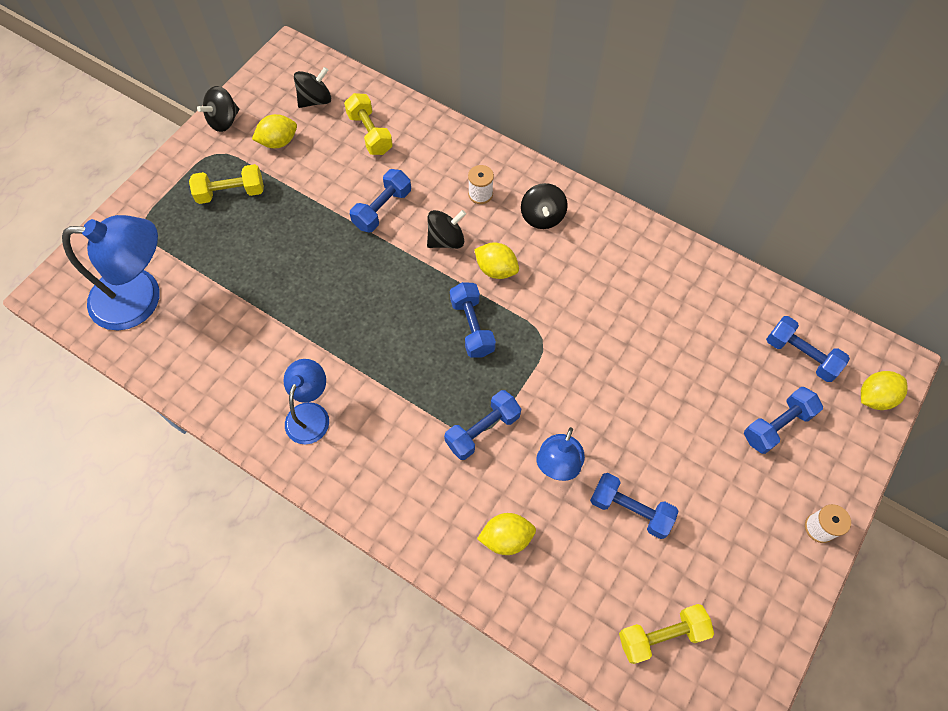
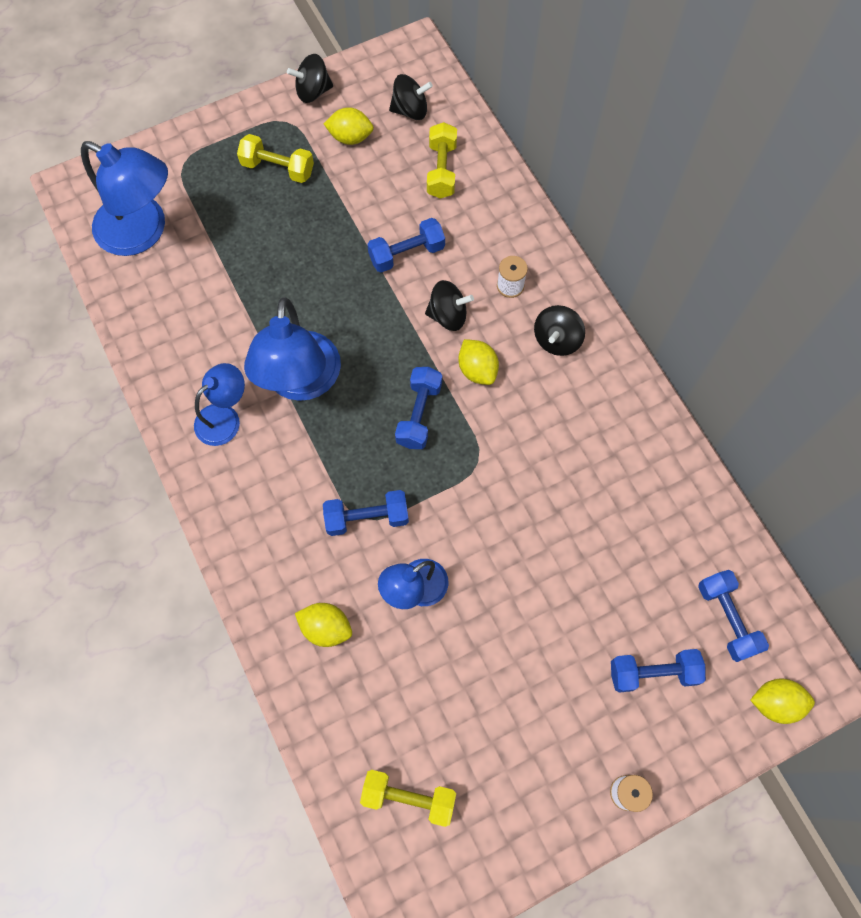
camera: 30 degrees right, 5 degrees up
(358, 351) = (301, 382): none -> blue lamp
(630, 509) = (455, 669): blue dumbbell -> none

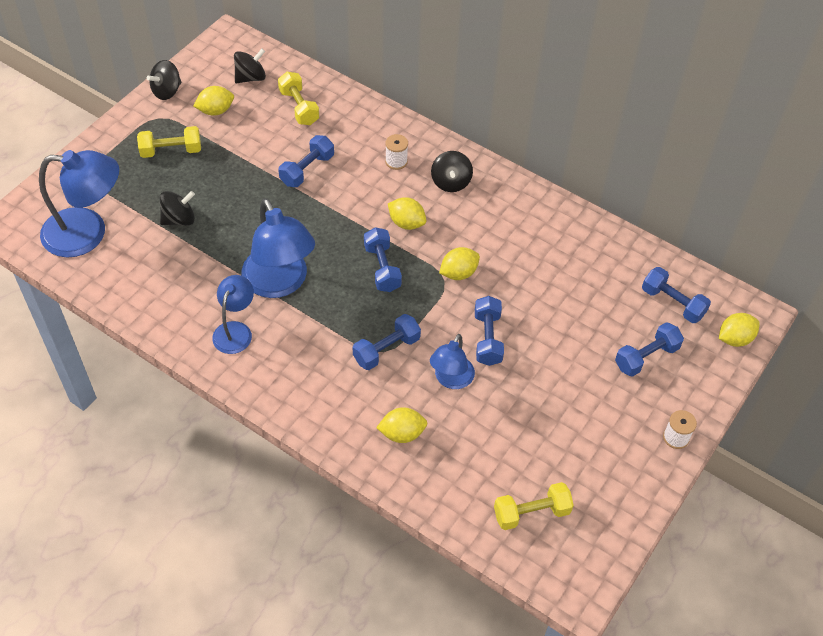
camera: 30 degrees left, 15 degrees down
(448, 315) = (363, 197): black spinning top -> black spinning top (179, 219)
(484, 558) = (487, 338): none -> blue dumbbell
(499, 460) = (458, 273): none -> yellow lemon

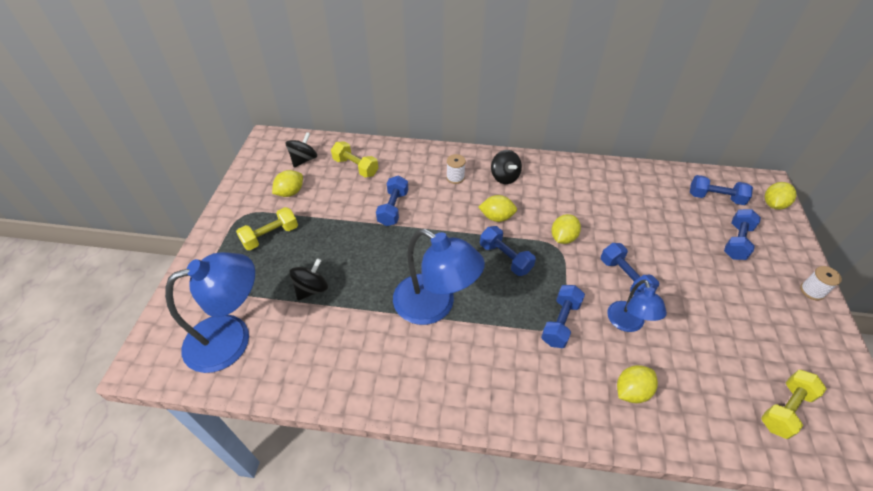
camera: 25 degrees left, 5 degrees down
(167, 91) = (240, 192): black spinning top -> none
(235, 330) = (425, 366): blue lamp -> none

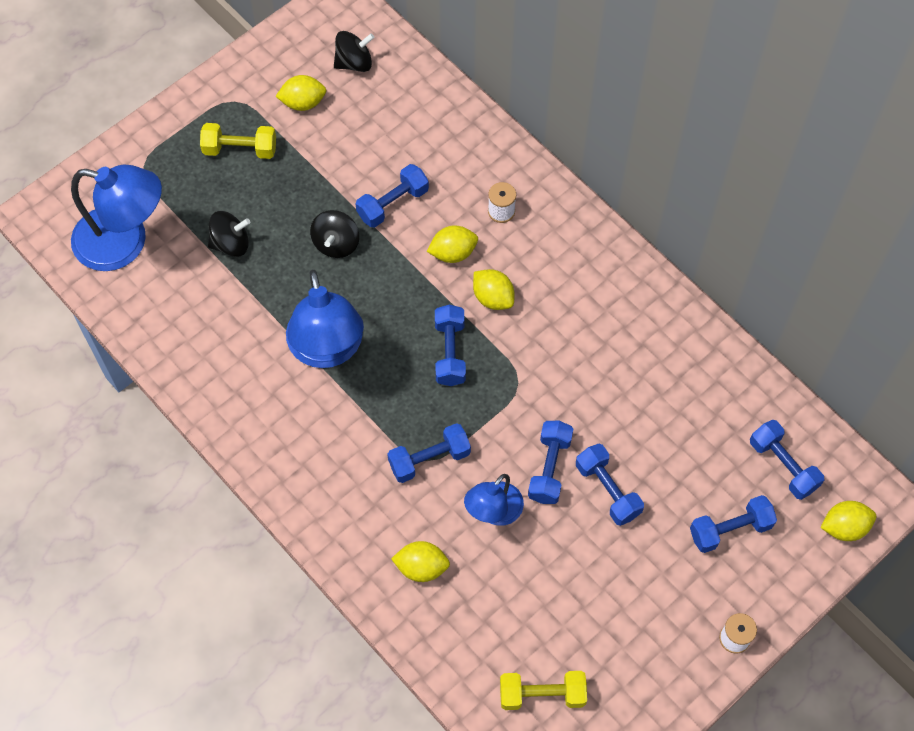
camera: 40 degrees right, 15 degrees up
(355, 167) = (402, 115): yellow dumbbell -> none
(504, 177) = (559, 252): black spinning top -> black spinning top (336, 244)
(563, 238) = (537, 376): yellow lemon -> yellow lemon (453, 253)
(664, 266) = (607, 490): none -> blue dumbbell

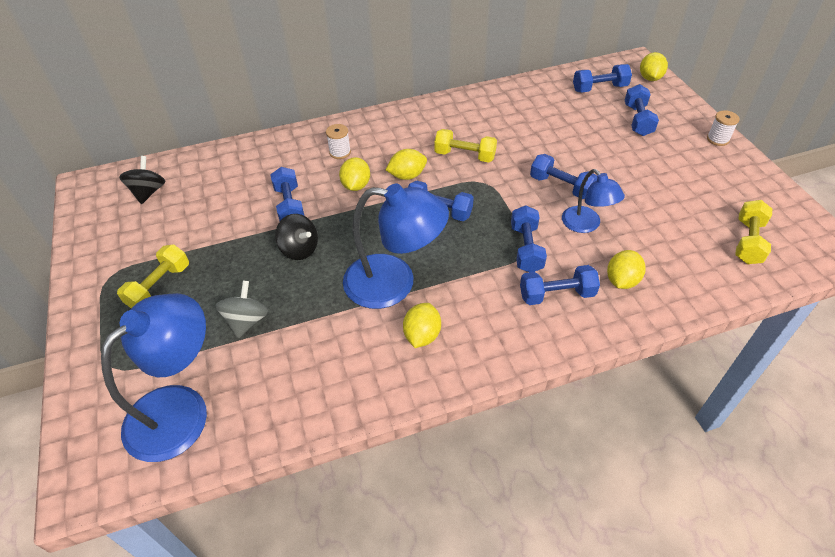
camera: 65 degrees left, 15 degrees down
(231, 244) = (246, 321): black spinning top -> grey spinning top
(303, 103) = (154, 232): yellow lemon -> yellow lemon (422, 335)
(557, 346) = (465, 155): none -> yellow dumbbell
(607, 490) = (589, 164): blue dumbbell -> blue dumbbell (556, 295)

